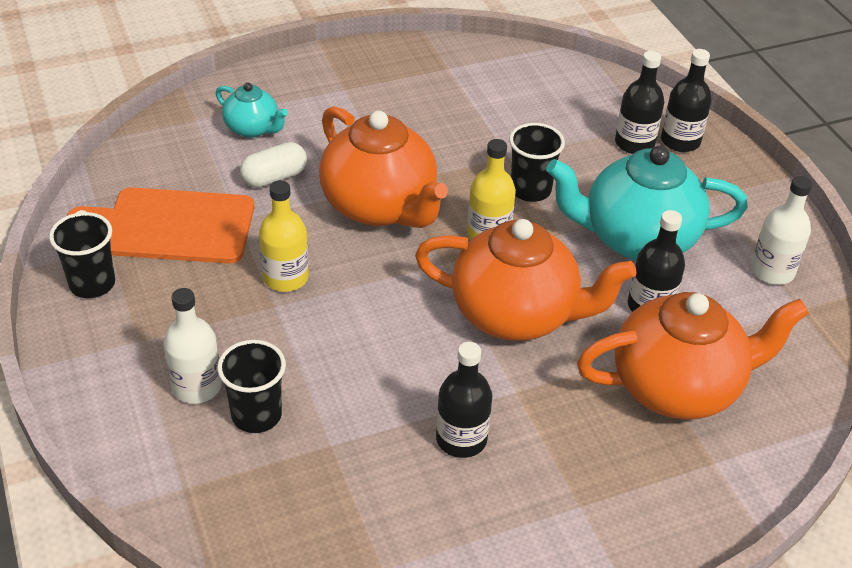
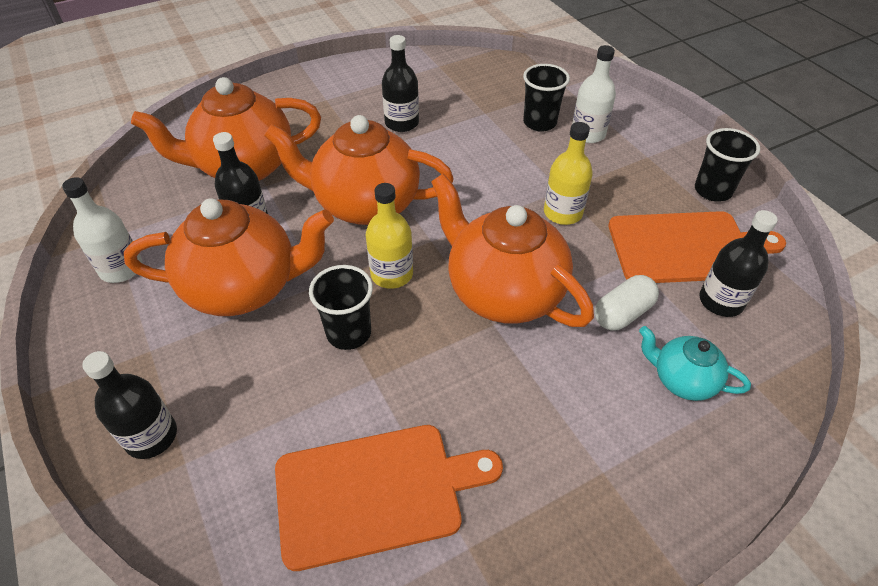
camera: 175 degrees right, 5 degrees up
(508, 96) = (375, 492): none -> orange cutting board
(634, 143) = (213, 423): black bottle -> black bottle (721, 301)
(637, 239) = (244, 287): turquoise teapot -> orange teapot

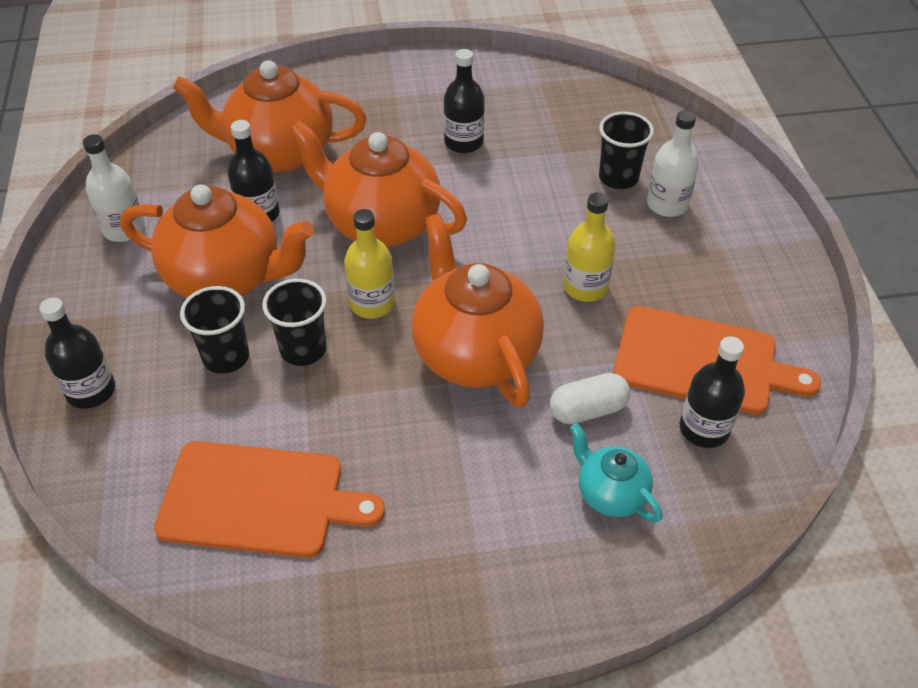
camera: 20 degrees right, 0 degrees up
(712, 191) = (774, 307): black cup -> black cup (226, 357)

